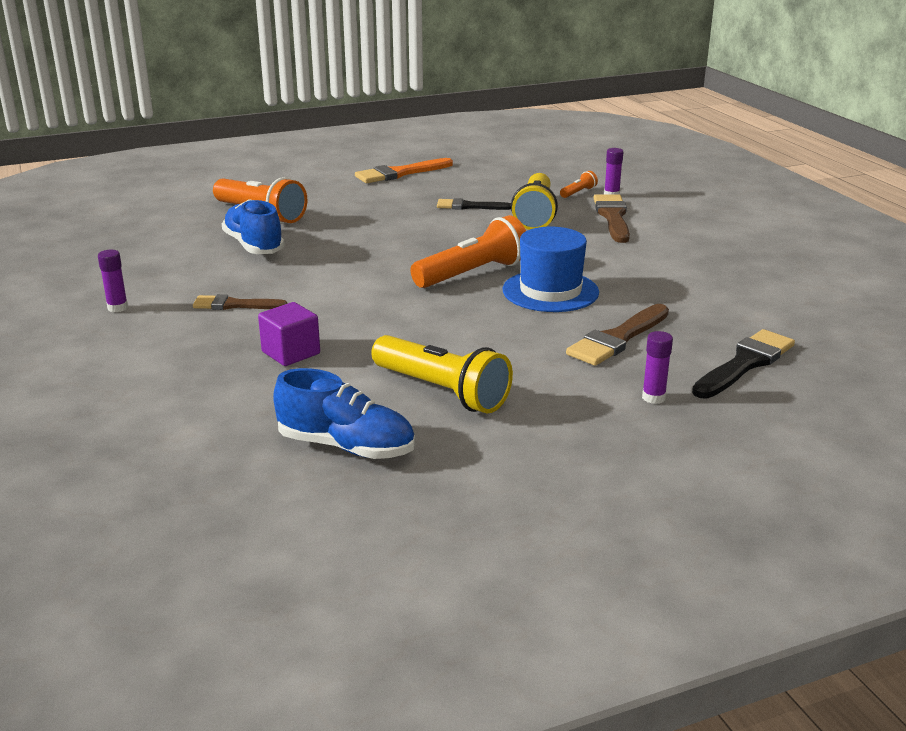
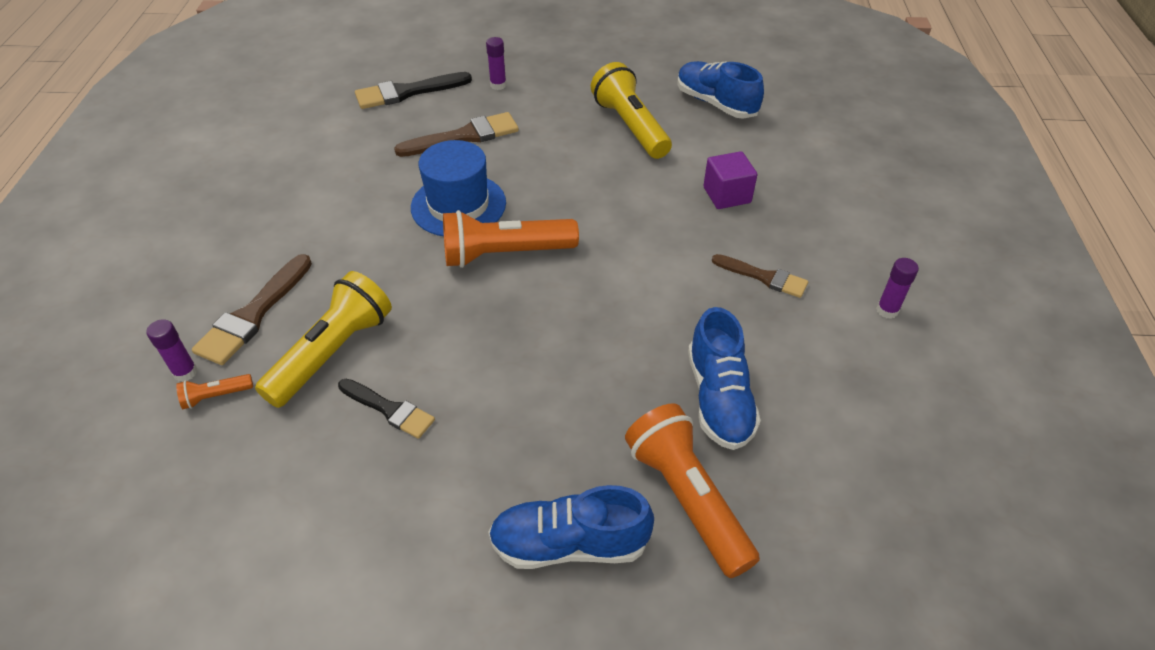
camera: 155 degrees left, 20 degrees up
(322, 194) = (569, 544): none -> blue shoe
(400, 173) = (397, 588): orange brush -> none

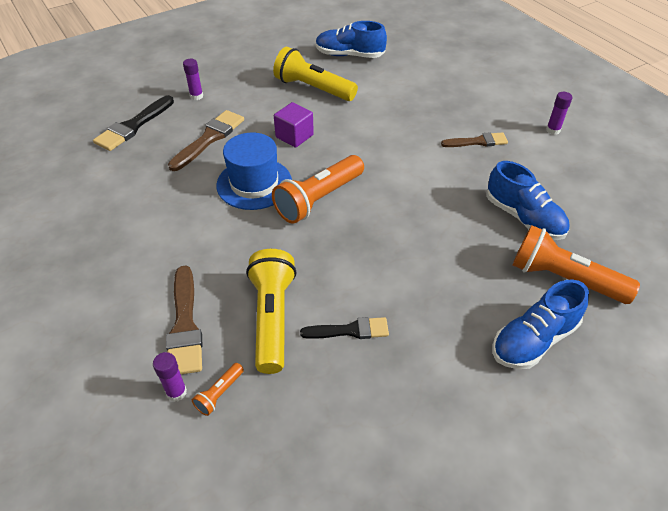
camera: 35 degrees left, 0 degrees up
(727, 195) = (411, 105): purple cube -> purple cube (294, 136)

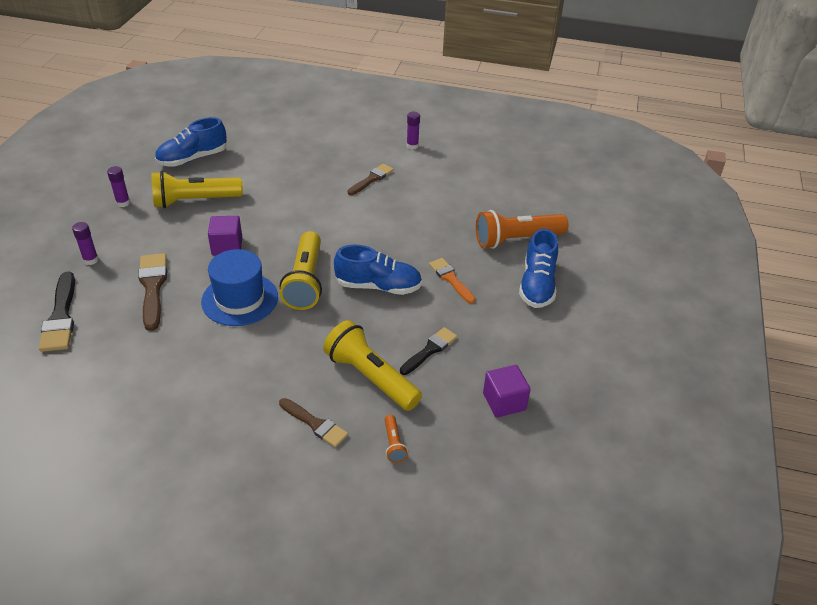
camera: 45 degrees left, 5 degrees down
(176, 392) = (364, 465): purple glue stick -> purple glue stick (123, 203)
(185, 325) = (315, 424): brown brush -> brown brush, size x0.66
(318, 199) = (305, 281): orange flashlight -> yellow flashlight
(360, 435) = (504, 402): none -> purple cube
(447, 276) = (451, 279): none -> orange brush
(524, 218) = (456, 215): blue shoe -> blue shoe (378, 286)

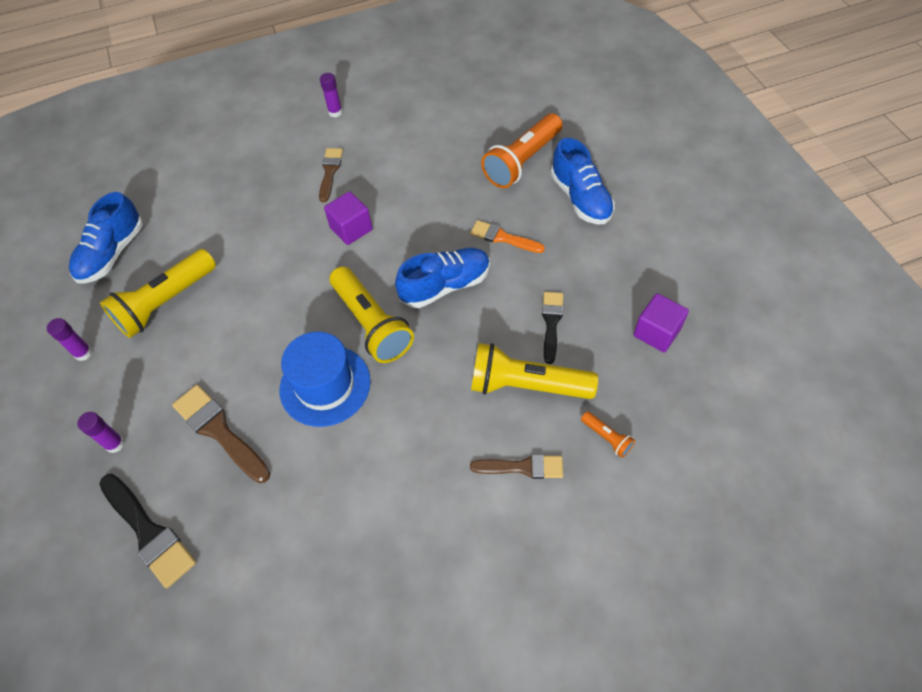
camera: 30 degrees left, 15 degrees up
(227, 246) = (253, 334): purple cube -> purple cube (351, 229)

